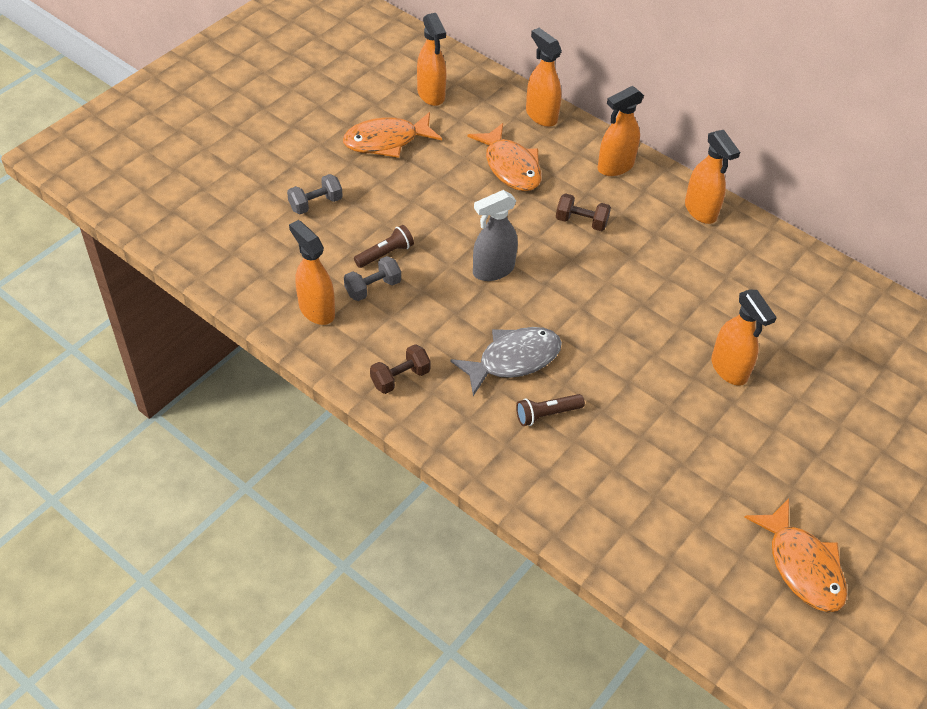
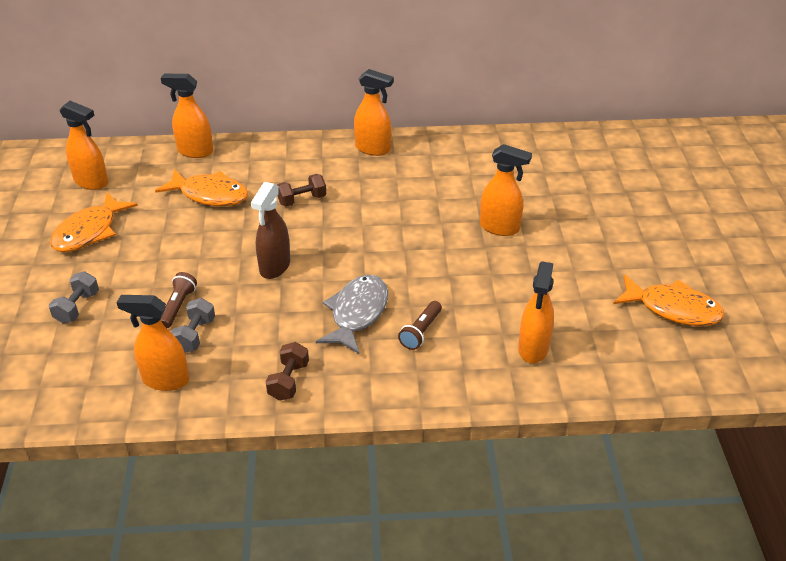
camera: 40 degrees left, 10 degrees down
(493, 270) = (274, 267): grey spray bottle -> brown spray bottle
(615, 166) = (285, 154): orange spray bottle -> orange spray bottle (533, 348)

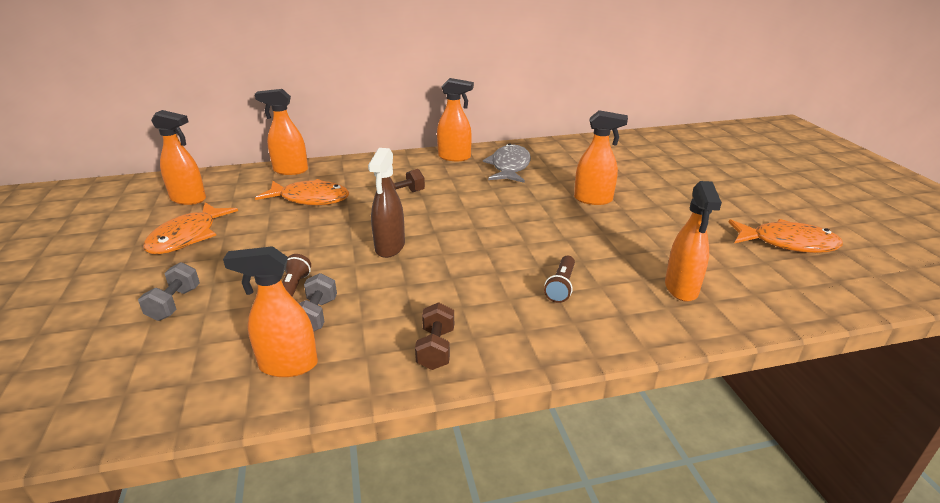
camera: 10 degrees left, 10 degrees down
(357, 313) = (488, 277): grey fish -> grey fish (509, 167)

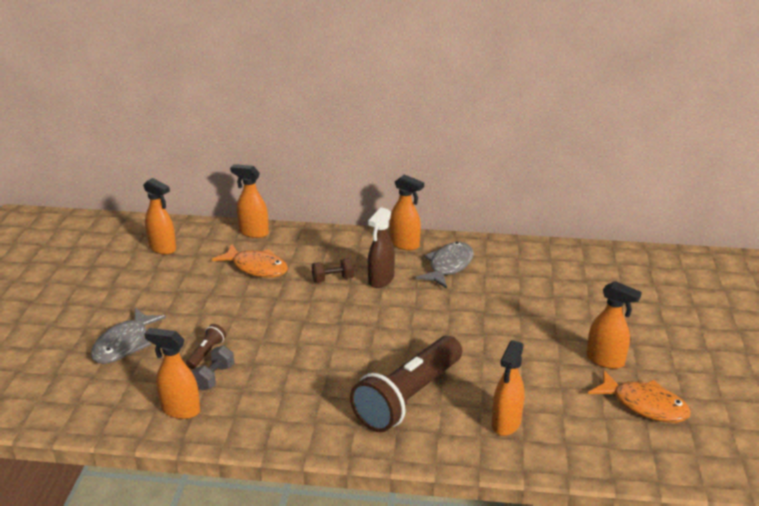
camera: 20 degrees right, 0 degrees up
(174, 304) = (124, 344): grey dumbbell -> grey fish
(187, 237) = (150, 286): orange fish -> none
(390, 247) = (295, 330): brown spray bottle -> brown spray bottle (381, 280)
(436, 349) = (283, 424): brown dumbbell -> none
(561, 286) = (408, 397): brown flashlight -> brown flashlight, size x2.48
(593, 199) = (500, 319): orange spray bottle -> orange spray bottle (605, 360)

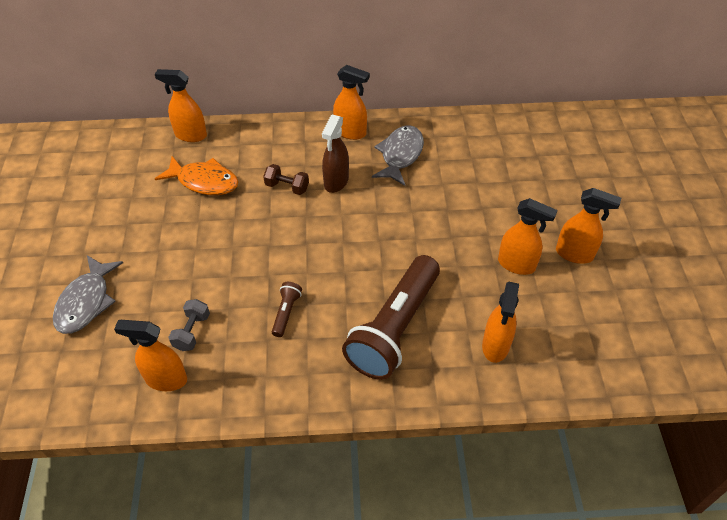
camera: 10 degrees left, 20 degrees up
(163, 248) = (98, 168): orange spray bottle -> orange spray bottle (516, 264)
(206, 353) = (176, 301): brown flashlight -> brown flashlight (286, 313)
(333, 279) = (287, 187): brown dumbbell -> brown dumbbell turned 45 degrees clockwise
(644, 405) = (620, 303): orange fish -> none

